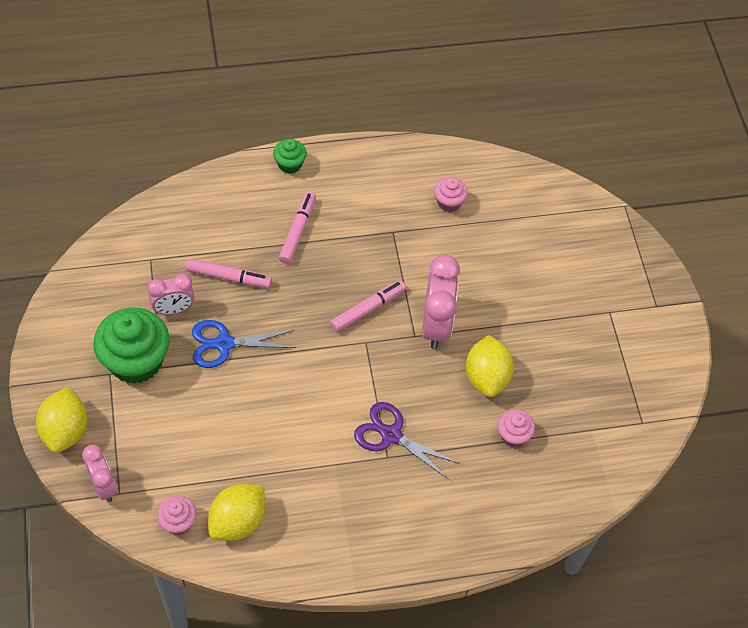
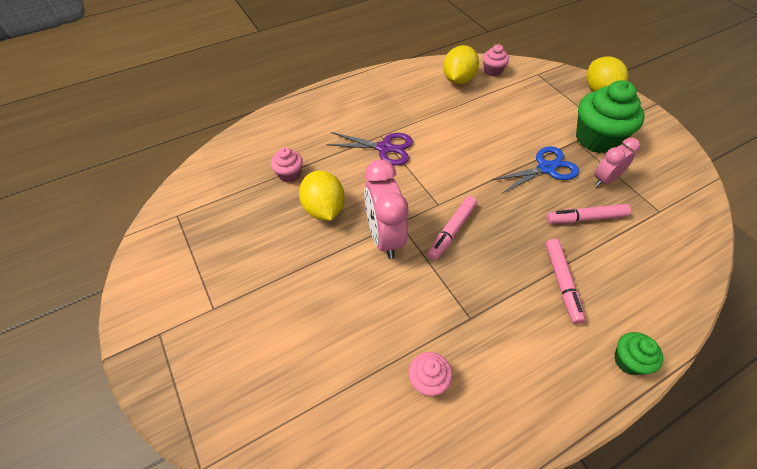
camera: 165 degrees right, 5 degrees down
(103, 486) = (550, 74): pink clock -> none

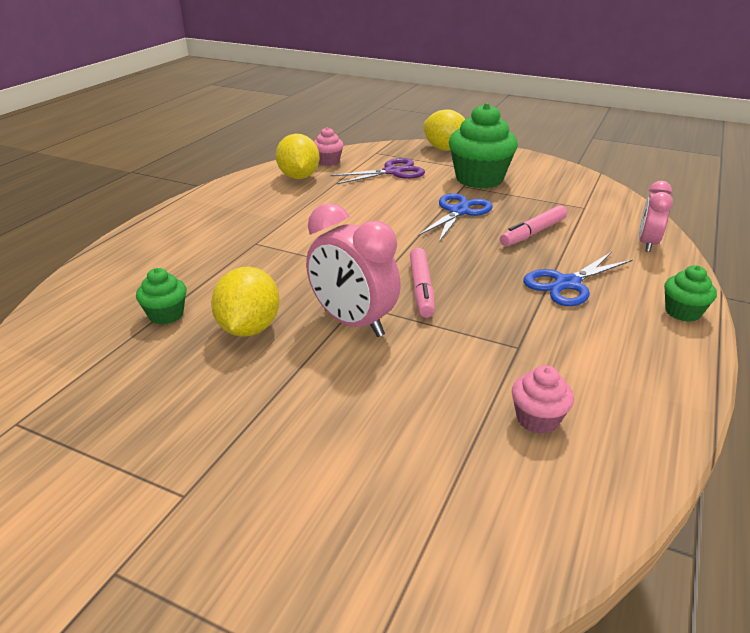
camera: 35 degrees left, 20 degrees down
(289, 174) = (166, 315): pink cupcake -> green cupcake
(324, 209) = (249, 328): yellow lemon -> yellow lemon turned 60 degrees clockwise
(385, 148) = (271, 251): purple scissors -> purple scissors (393, 172)
(562, 283) = (567, 284): pink marker -> blue scissors
(605, 180) = (518, 202): pink clock -> pink clock (647, 244)

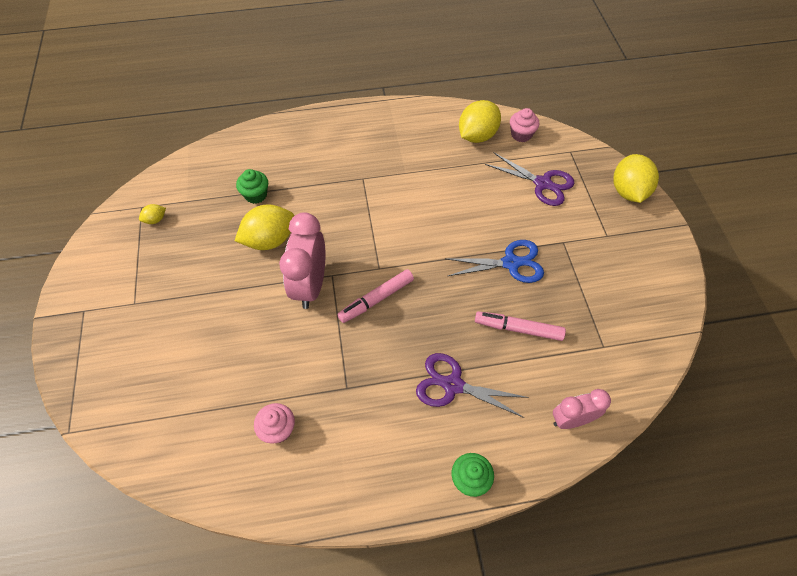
camera: 55 degrees right, 25 degrees up
(64, 416) = (155, 220): none -> yellow lemon
(479, 179) = (587, 246): green cupcake -> none
(567, 284) = (452, 385): blue scissors -> purple scissors

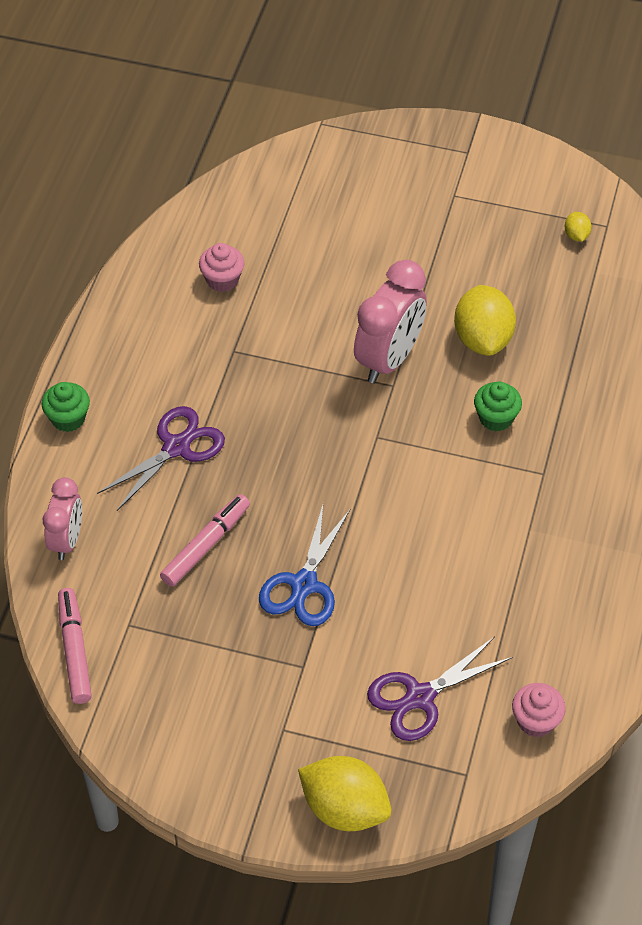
camera: 115 degrees right, 5 degrees down
(256, 195) = (570, 344): green cupcake -> green cupcake (496, 418)
(310, 285) = (389, 359): pink clock -> pink clock turned 90 degrees clockwise
(376, 299) = (331, 417): pink marker -> pink marker (74, 650)
(477, 136) = (562, 656): yellow lemon -> none

